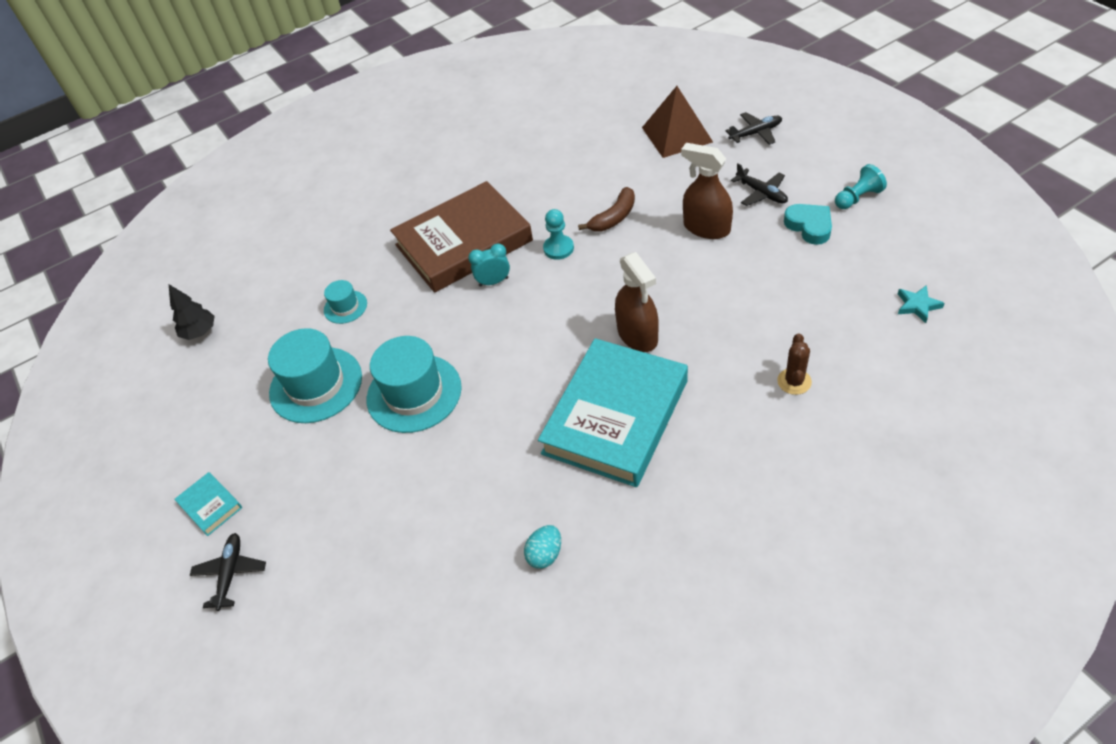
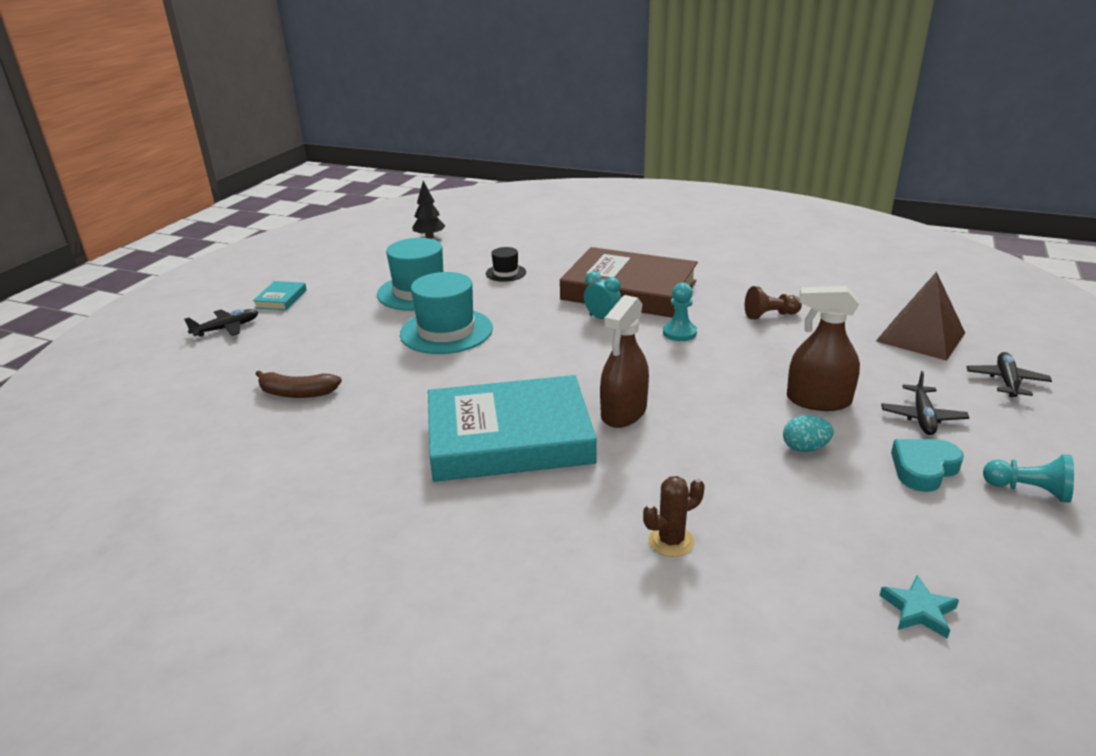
camera: 50 degrees right, 20 degrees down
(345, 307) = (506, 273): turquoise hat -> black hat
(545, 554) = (320, 457): turquoise egg -> turquoise egg (805, 448)
(581, 187) = (770, 315): none -> brown pawn
(614, 217) = (756, 345): brown banana -> brown banana (297, 393)
(706, 228) = (818, 400): brown spray bottle -> brown spray bottle turned 75 degrees counterclockwise
(756, 133) = (1006, 381): black plane -> black plane turned 105 degrees counterclockwise
(809, 226) = (923, 469): turquoise heart -> turquoise heart turned 150 degrees counterclockwise

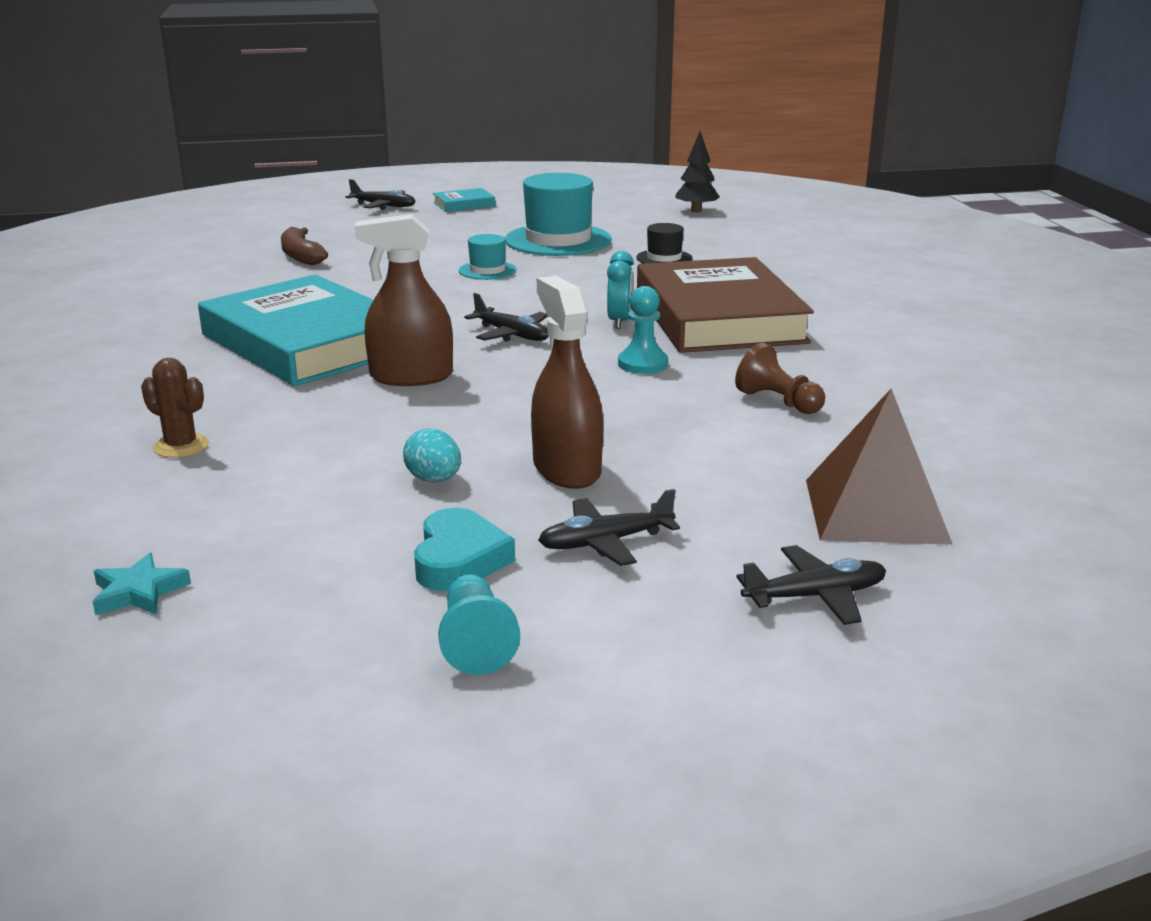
camera: 55 degrees right, 5 degrees down
(446, 331) = (487, 270): turquoise hat -> turquoise hat, size x0.50
(584, 357) = (512, 335): none -> black plane
(923, 469) = (459, 559): turquoise heart -> turquoise heart turned 75 degrees clockwise

